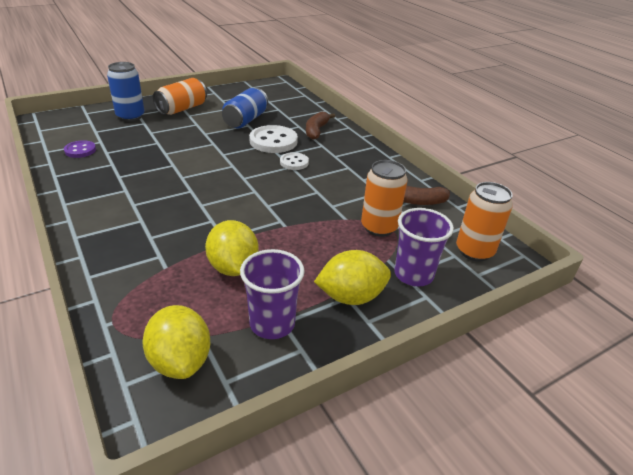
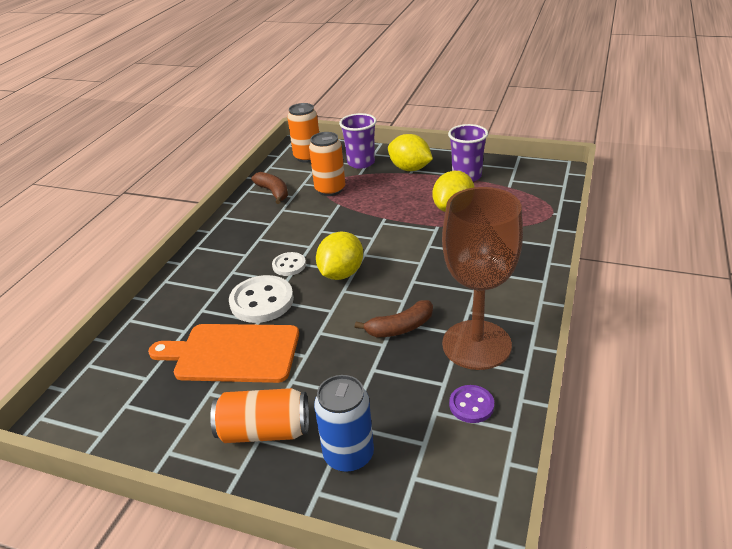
camera: 125 degrees left, 0 degrees up
(101, 175) = (476, 345): none -> brown goblet
(180, 361) = (529, 182): yellow lemon -> yellow lemon (341, 273)
(245, 120) = (232, 353): blue can -> orange cutting board
(316, 130) = (200, 293): brown banana -> brown banana (400, 327)

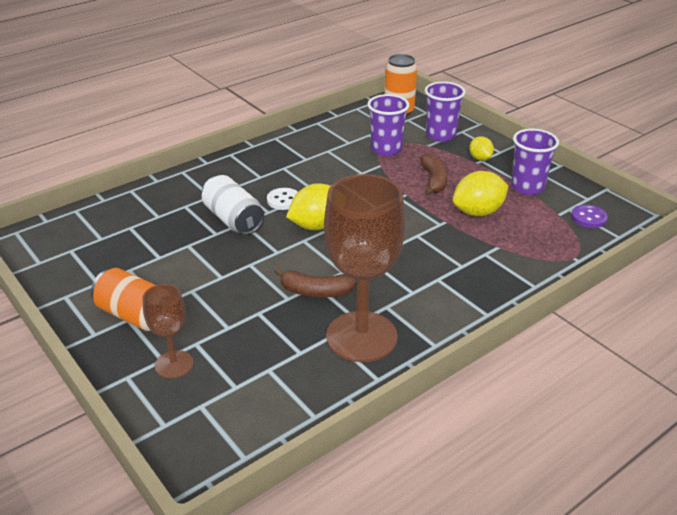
camera: 30 degrees right, 0 degrees up
(232, 353) = (173, 249): orange cutting board -> none
(262, 301) = (233, 219): white button -> white can
(273, 192) = (336, 132): brown banana -> brown banana (434, 180)
(330, 189) = (386, 149): orange can -> purple cup
(349, 455) = (174, 364): blue can -> brown goblet
(410, 169) = (480, 158): yellow lemon -> yellow lemon, size x0.57
(471, 405) = (302, 380): purple button -> purple button (588, 218)

